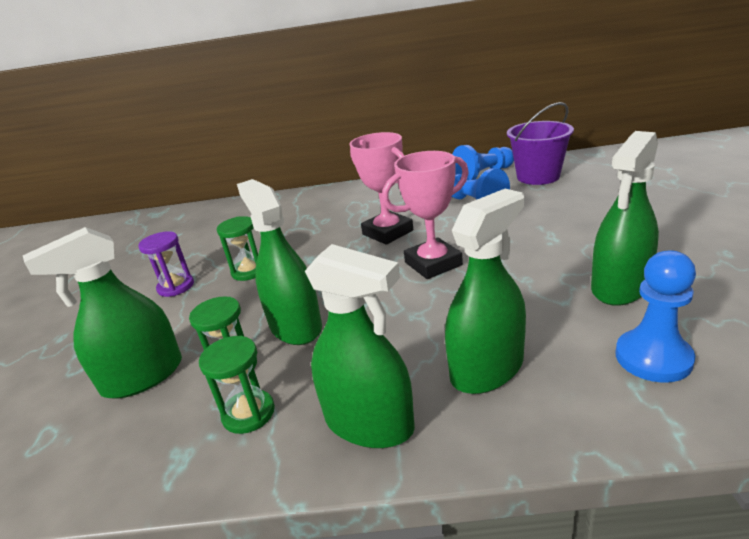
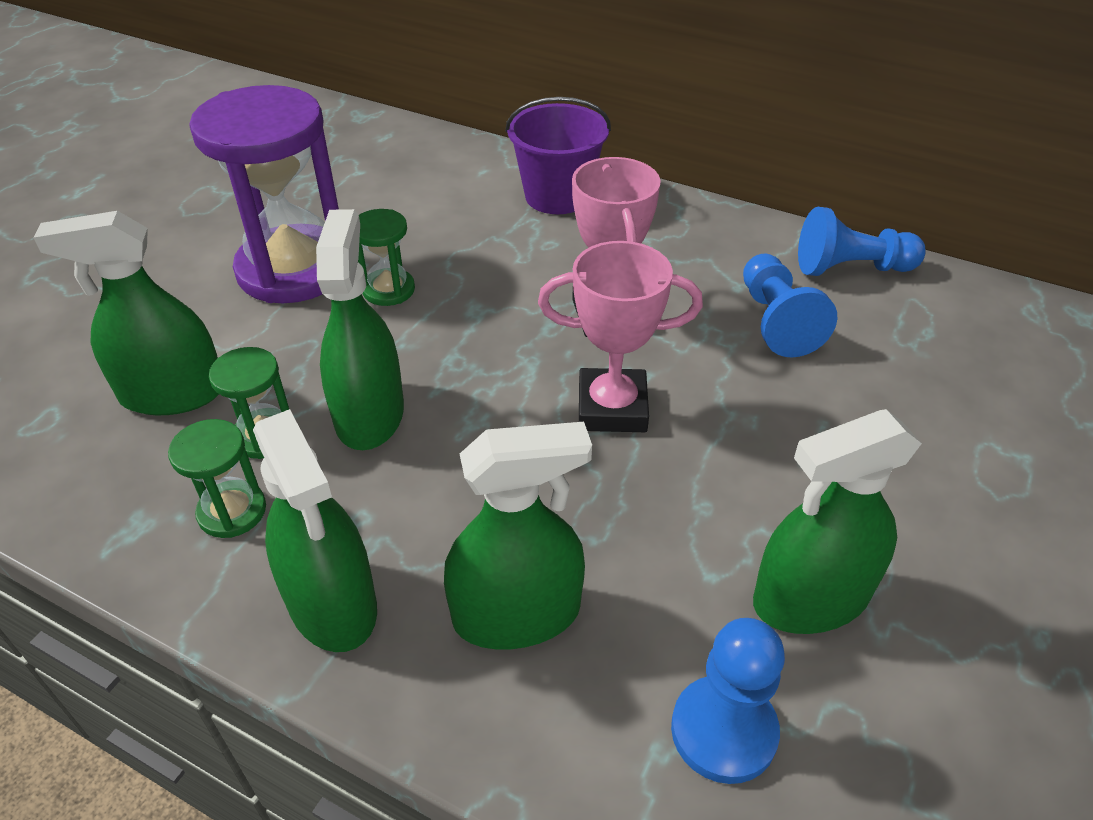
camera: 25 degrees right, 15 degrees up
(176, 287) = (293, 269): purple hourglass -> purple hourglass, size x2.19
(538, 176) = (930, 317): purple bucket -> purple bucket (557, 196)

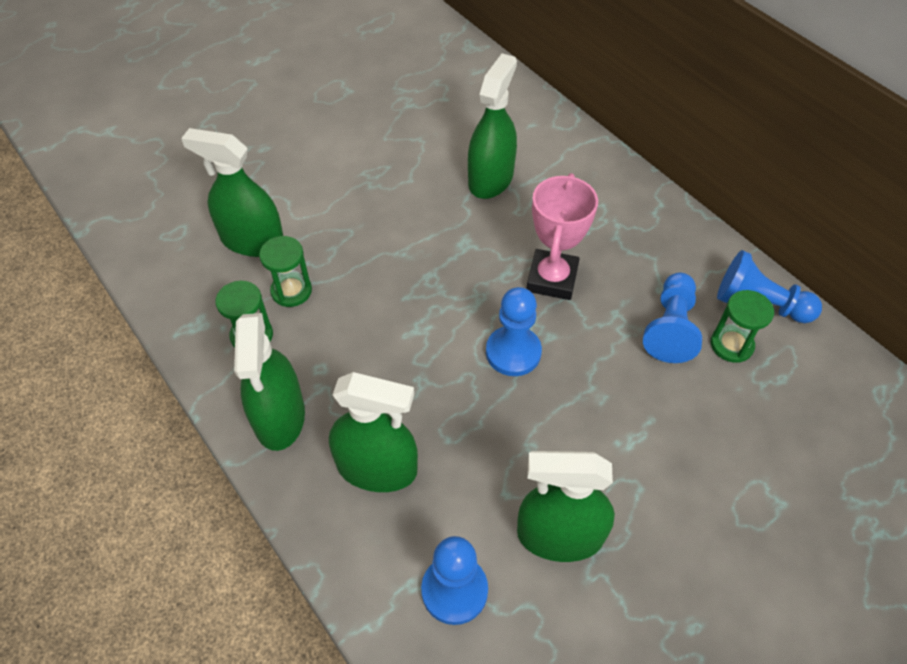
camera: 25 degrees right, 10 degrees up
(293, 269) = (363, 169): purple hourglass -> none
(369, 415) = (358, 299): green spray bottle -> green spray bottle (490, 179)
(388, 290) = (416, 207): green hourglass -> green hourglass (731, 345)
(557, 196) = (574, 165): purple bucket -> none
(612, 408) = (513, 352): pink trophy -> blue pawn

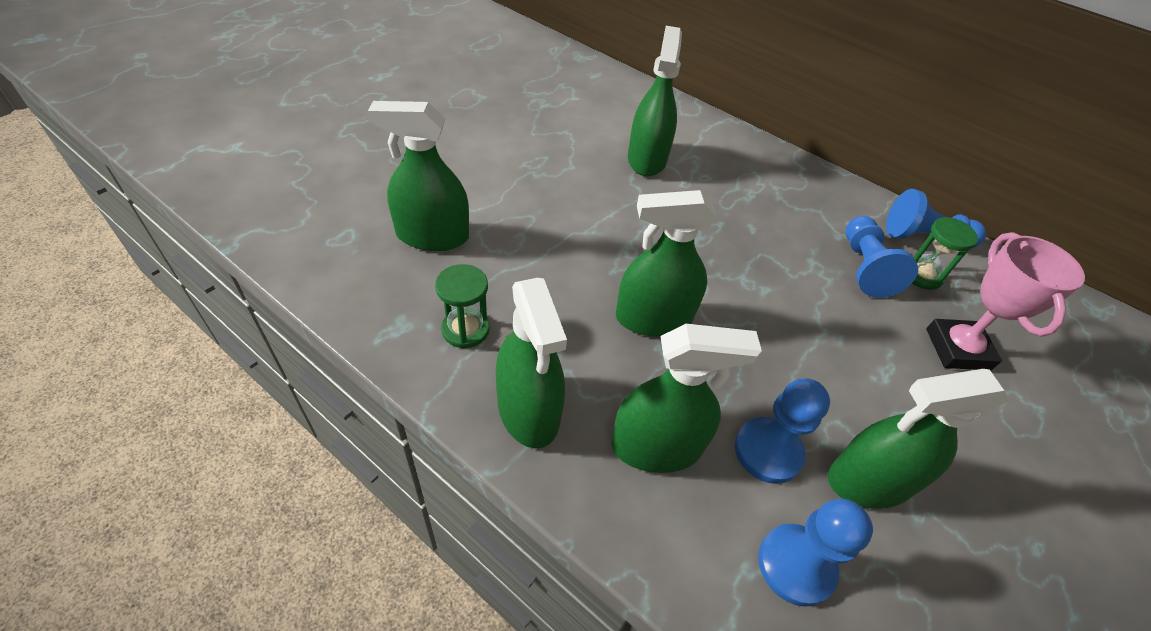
camera: 20 degrees left, 5 degrees down
(291, 291) = (492, 279): green hourglass -> none
(425, 350) = (653, 318): none -> green spray bottle
(513, 352) = (738, 308): blue pawn -> blue pawn (768, 451)
(552, 279) = (742, 238): pink trophy -> pink trophy (957, 349)

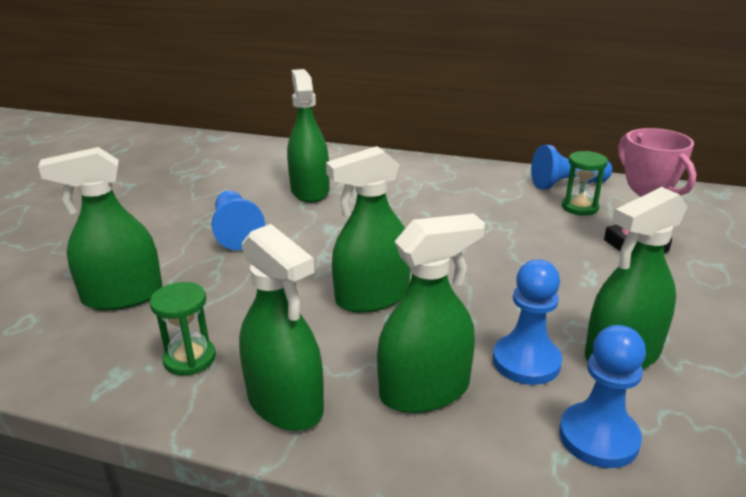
camera: 15 degrees left, 20 degrees down
(864, 267) = (533, 214): blue pawn -> blue pawn (236, 232)

